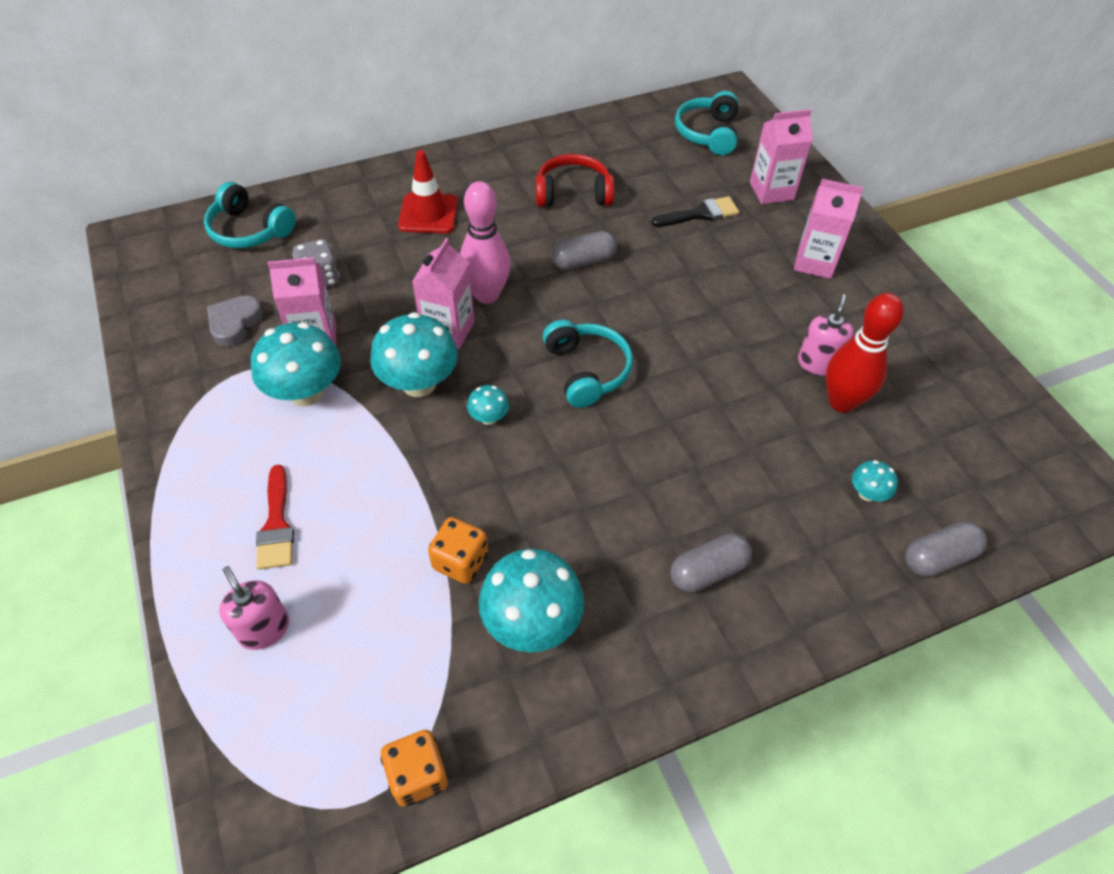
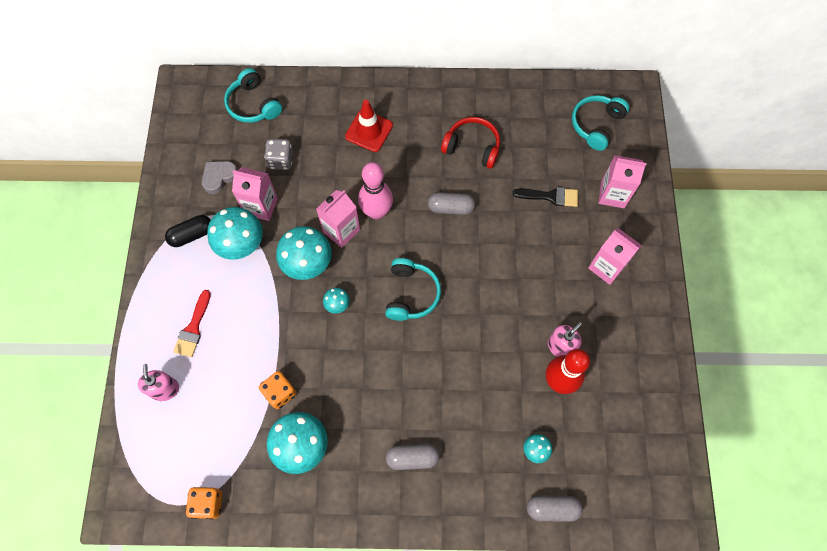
camera: 25 degrees right, 15 degrees up
(221, 405) = (192, 235): none -> black capsule

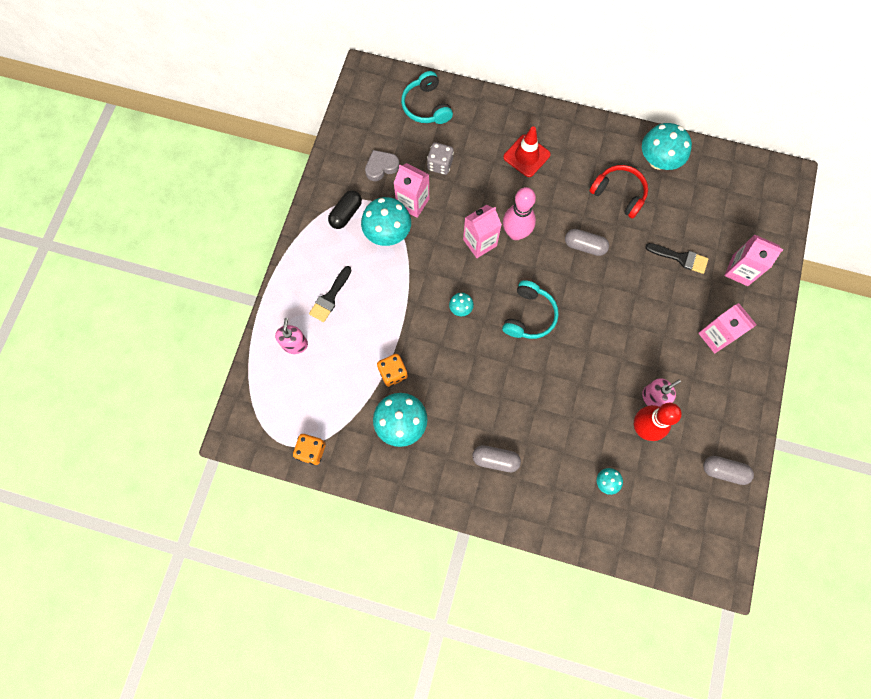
camera: 15 degrees right, 5 degrees up
(192, 235) = (346, 214): black capsule -> black capsule turned 45 degrees counterclockwise
(193, 328) = (330, 297): red brush -> black brush
(307, 263) = (442, 265): turquoise mushroom -> turquoise mushroom (658, 160)
(552, 509) = (608, 536): grey capsule -> grey capsule (724, 471)
(596, 125) = (742, 201): turquoise headphones -> none

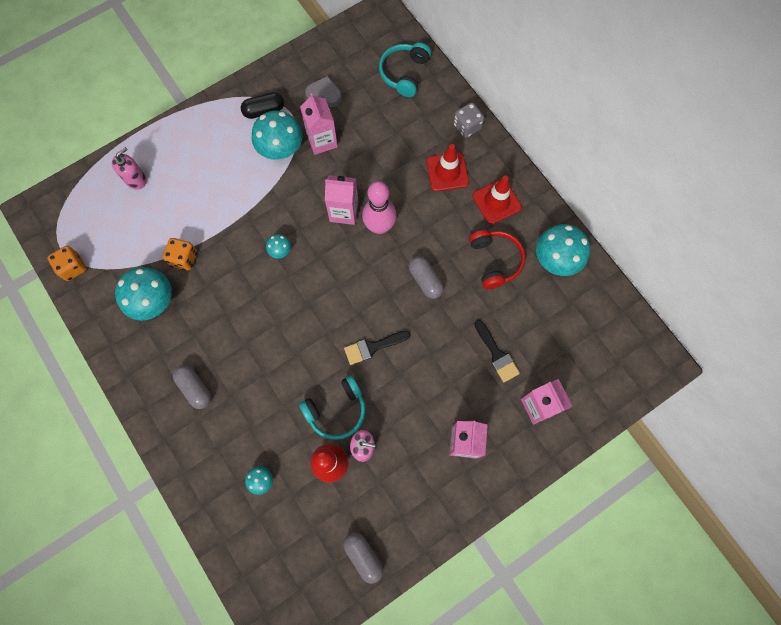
camera: 40 degrees right, 0 degrees up
(330, 297) = (193, 164): black brush -> black brush (373, 347)
(440, 164) = (371, 127): grey dice -> grey dice (467, 126)
(529, 316) = (327, 299): turquoise headphones -> turquoise headphones (336, 410)
(581, 151) = (496, 201): none -> red traffic cone

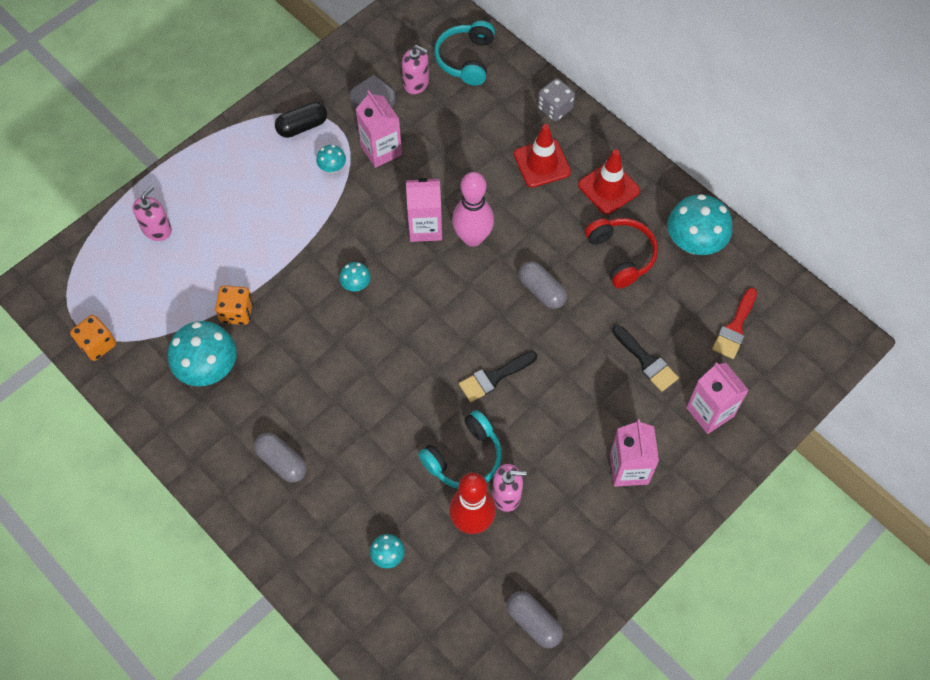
camera: 10 degrees left, 10 degrees down
(281, 149) = (332, 167): turquoise mushroom -> turquoise mushroom, size x0.48
(361, 87) = (416, 83): none -> pink soap dispenser
(574, 338) = (735, 327): none -> red brush

